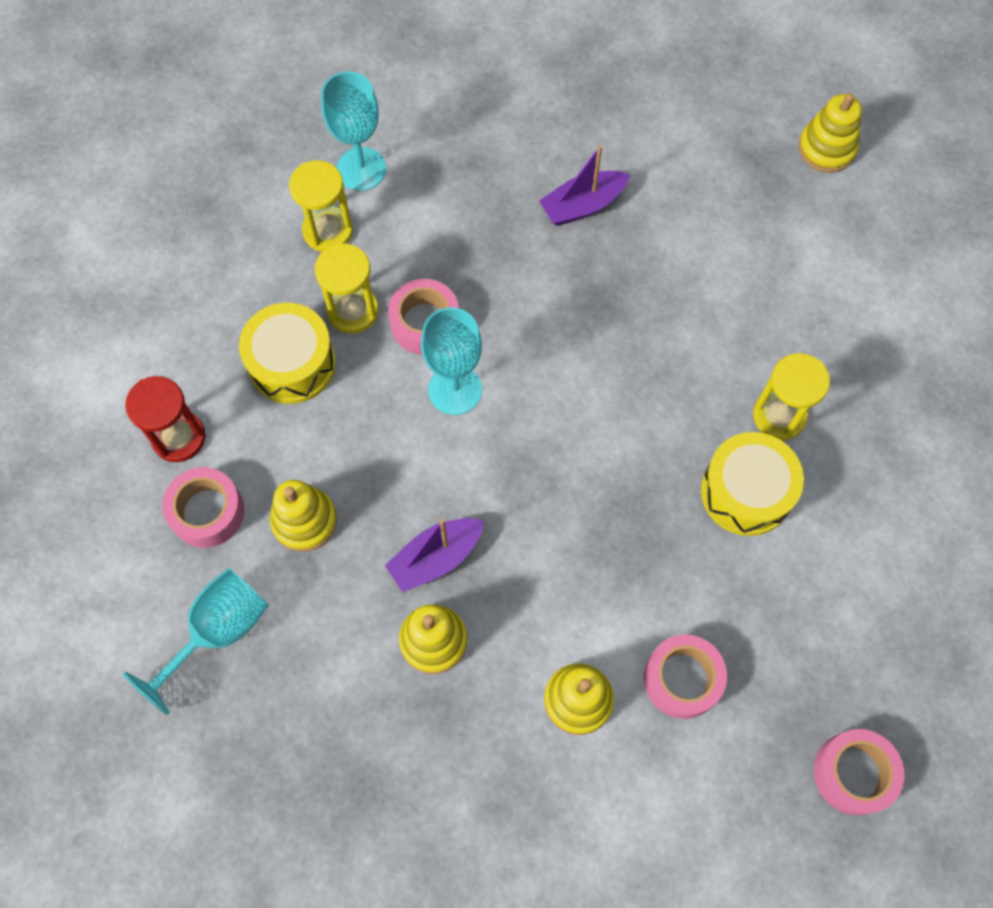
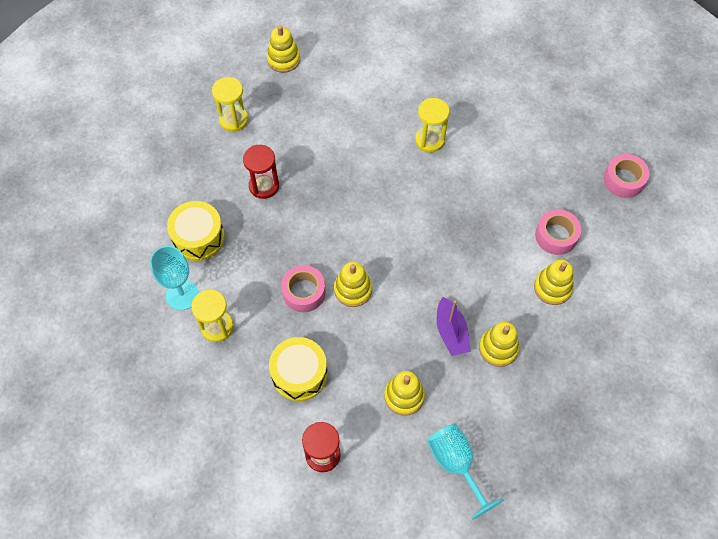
camera: 70 degrees left, 5 degrees down
(207, 512) = (378, 450): pink tape -> none
(353, 311) = (278, 329): yellow hourglass -> yellow hourglass (234, 120)
(455, 390) = (353, 290): turquoise goblet -> yellow stacking toy
(582, 205) = (264, 186): purple boat -> red hourglass
(746, 492) = (466, 171): yellow drum -> yellow drum (198, 237)

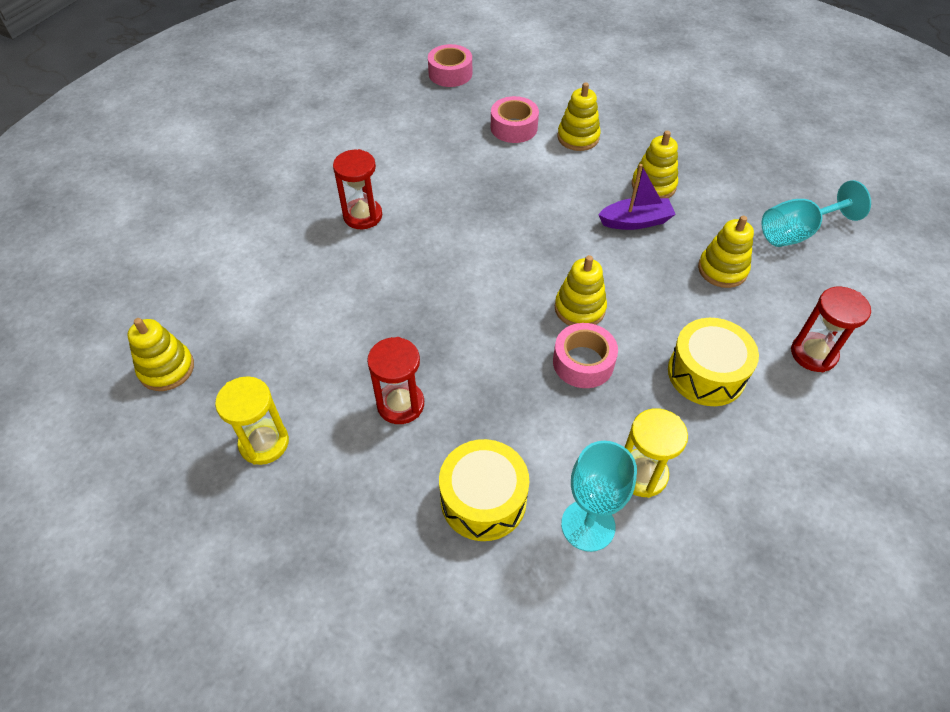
camera: 85 degrees left, 10 degrees down
(430, 140) = (362, 216): yellow hourglass -> red hourglass

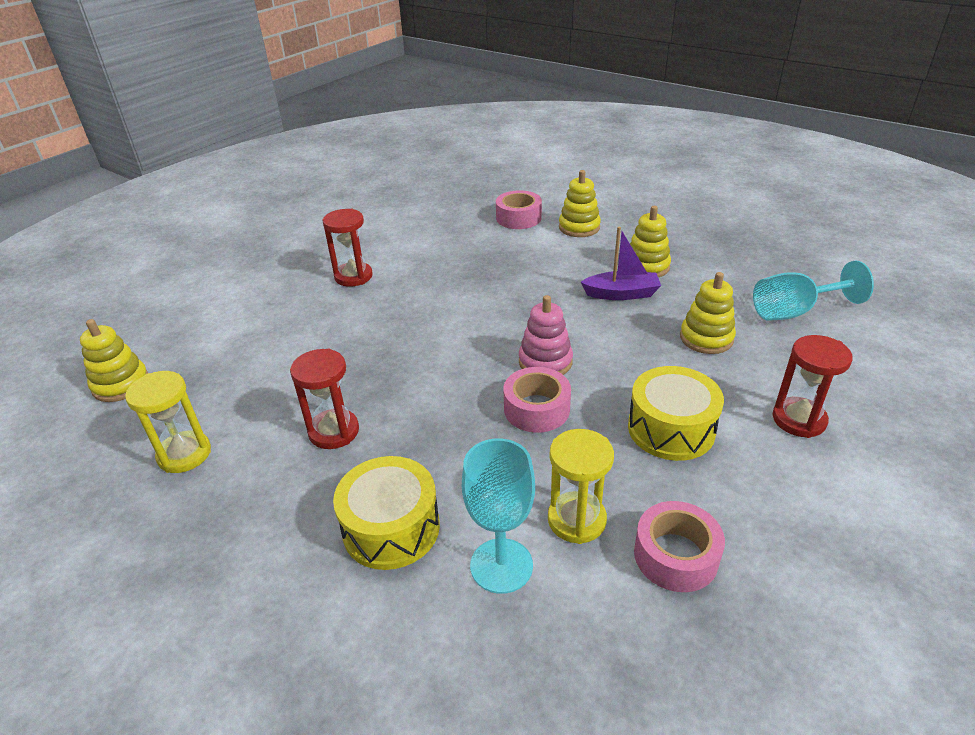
camera: 10 degrees right, 15 degrees down
(450, 73) = (471, 178): pink tape -> pink tape (675, 555)
(579, 308) = (545, 362): yellow stacking toy -> pink stacking toy

